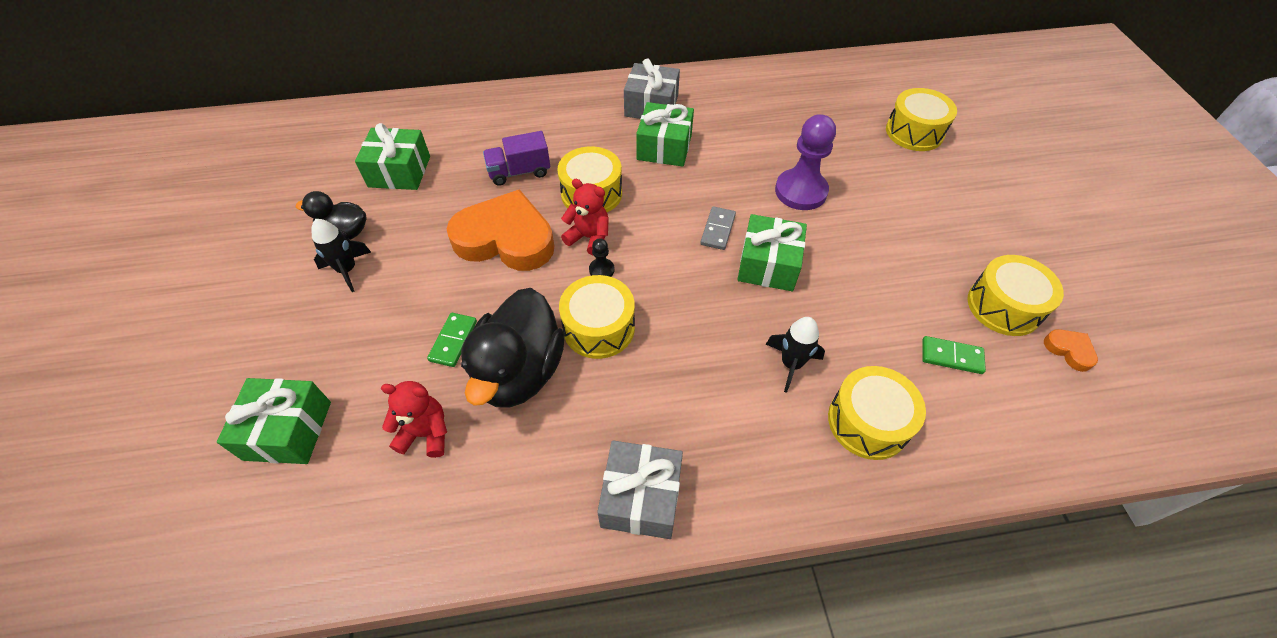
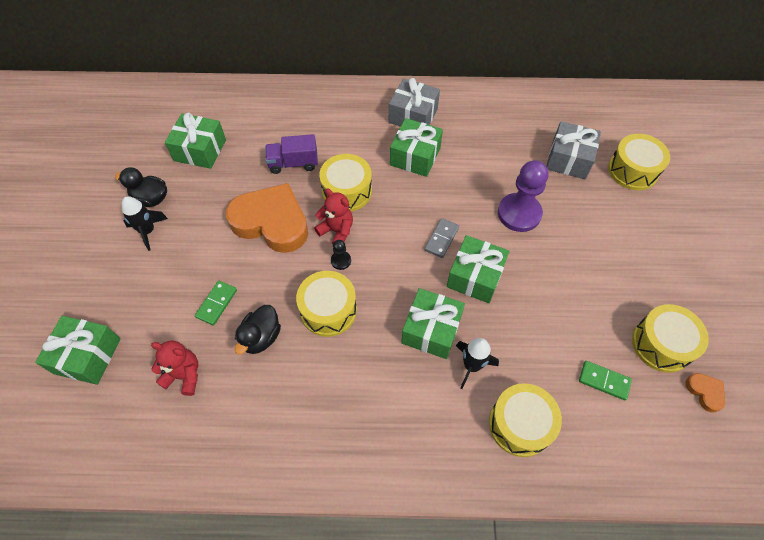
camera: 10 degrees right, 5 degrees up
(519, 372) = (261, 337): black duck -> black duck, size x0.55
(641, 497) = (331, 453): grey gift -> grey gift (569, 159)
(731, 331) = (431, 330): none -> green gift

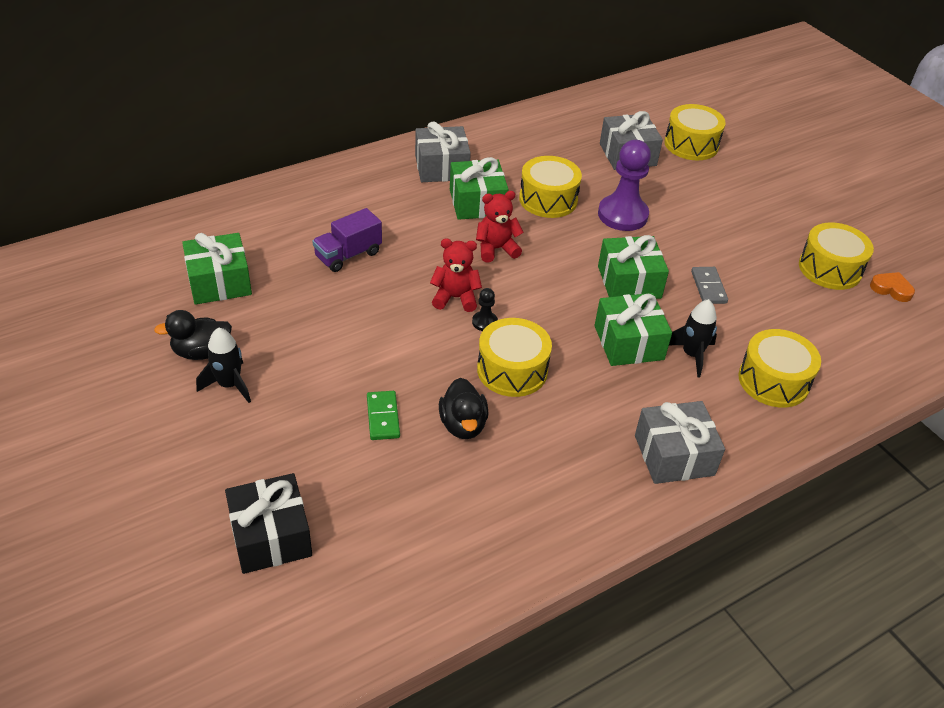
camera: 35 degrees left, 15 degrees down
(87, 356) = (271, 536): green gift -> black gift
(184, 375) = (409, 498): red teddy bear -> red teddy bear (496, 249)
(271, 222) = (375, 318): orange heart -> none
(347, 191) = (433, 259): yellow drum -> yellow drum (548, 199)
(386, 445) = (674, 455): none -> grey gift
(441, 239) = (569, 263): grey domino -> grey domino (708, 287)
(604, 381) = (810, 316): green domino -> none

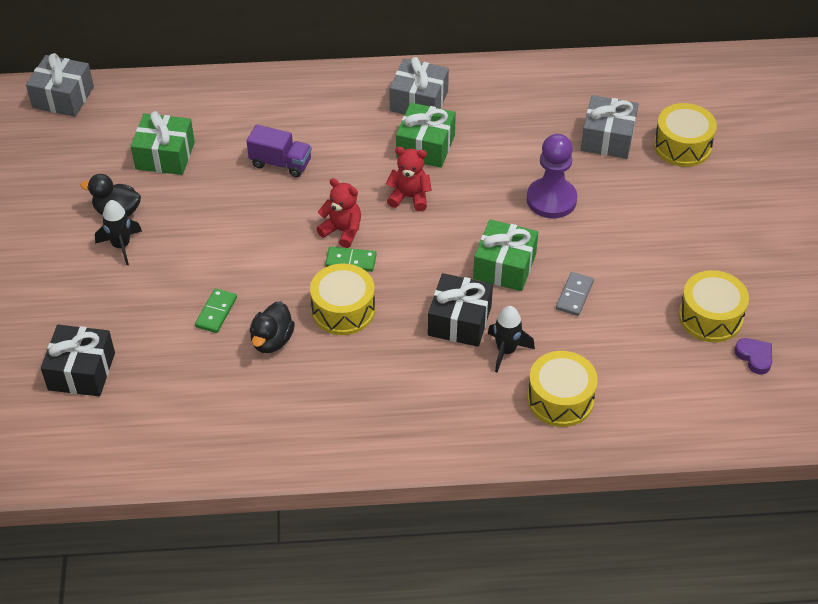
camera: 30 degrees right, 5 degrees up
(348, 255) = (281, 163): purple truck -> purple truck turned 150 degrees counterclockwise
(484, 322) = (351, 261): black pawn -> green domino
(548, 199) = (493, 163): yellow drum -> none
(629, 342) = (459, 321): green gift -> black gift
(674, 455) = (421, 427): grey gift -> grey gift (63, 97)
(891, 289) = (754, 357): orange heart -> purple heart

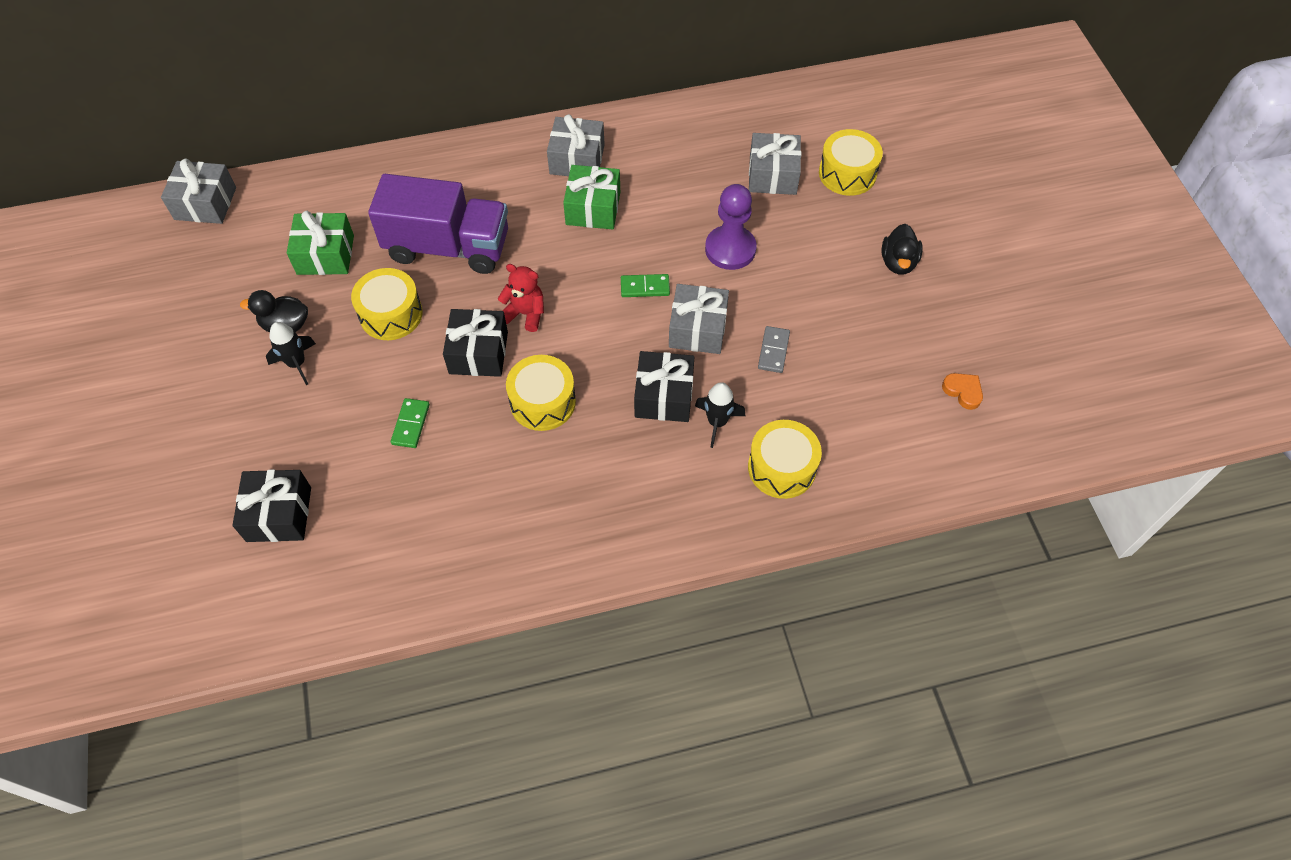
camera: 10 degrees left, 10 degrees up
(272, 341) = (475, 448): black duck -> black duck (898, 262)
(281, 163) = (448, 247): purple truck -> purple truck, size x1.97
(291, 259) = (478, 353): none -> black gift
(351, 261) = (540, 346): green domino -> green domino (645, 287)
(409, 197) = (587, 266): red teddy bear -> none
(504, 266) = (698, 329): green gift -> grey gift
(710, 317) = (911, 354): yellow drum -> yellow drum (391, 314)
(754, 357) = (963, 391): purple heart -> orange heart

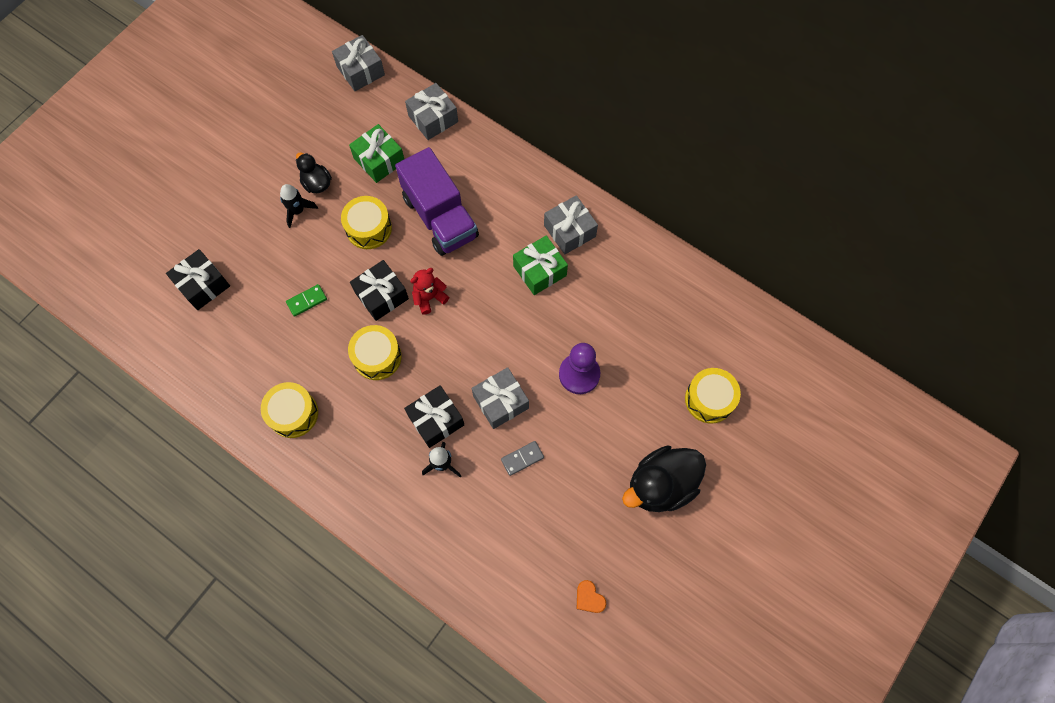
camera: 50 degrees right, 10 degrees up
(525, 313) = (429, 298): red teddy bear -> red teddy bear turned 105 degrees counterclockwise
(645, 287) = (506, 348): green domino -> none
(773, 175) = (664, 354): grey gift -> grey gift (433, 119)
(782, 467) = (441, 526): yellow drum -> yellow drum (293, 413)
(898, 262) = (661, 485): black duck -> black duck, size x1.81
(963, 391) = (589, 598): orange heart -> orange heart turned 135 degrees clockwise

